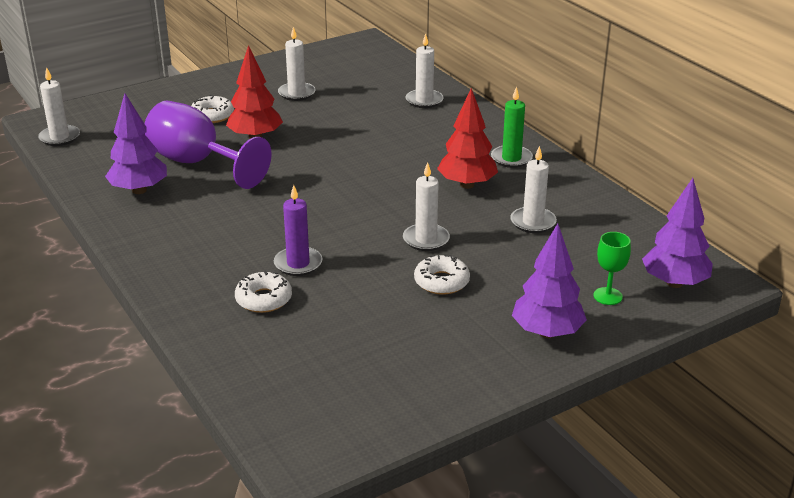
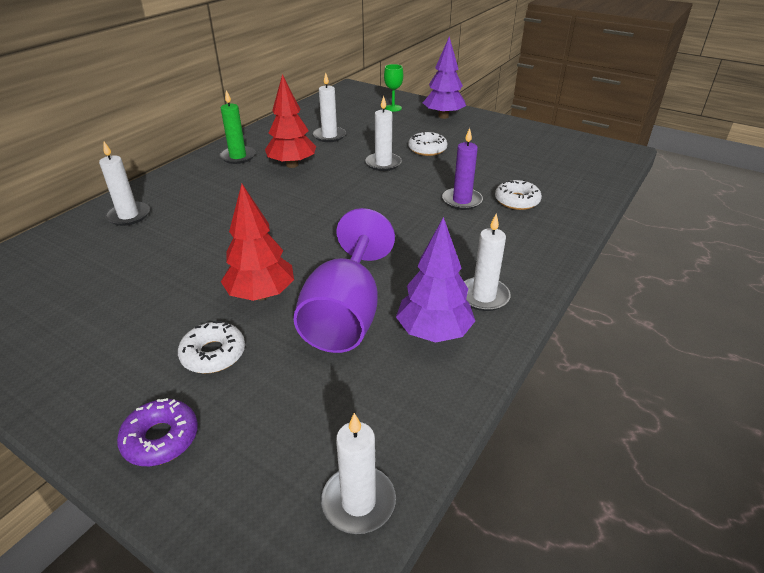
camera: 115 degrees left, 5 degrees up
(164, 97) = (161, 438): none -> purple donut
(296, 93) = (123, 304): white candle -> white candle (483, 296)
(674, 283) = (363, 96): purple tree -> none

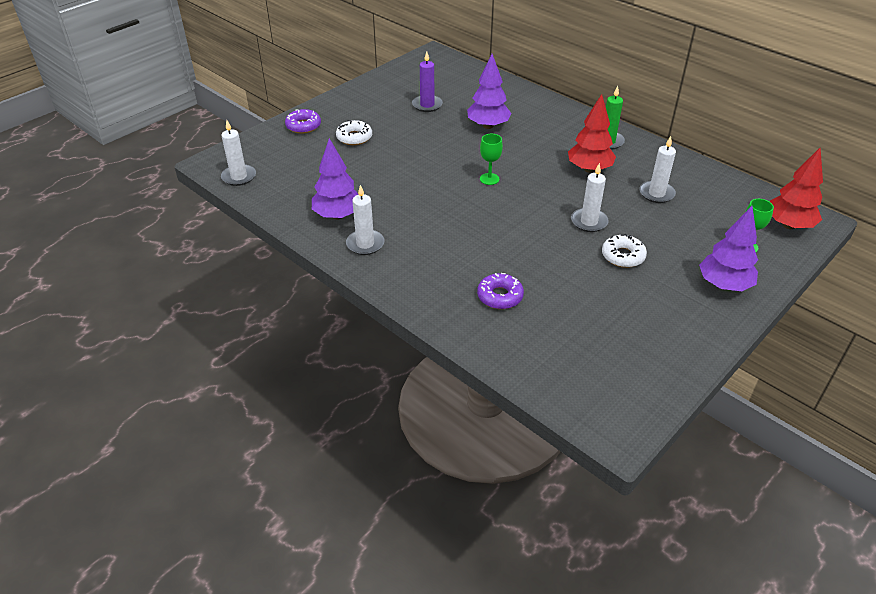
camera: 100 degrees right, 5 degrees up
(128, 215) = (512, 100): white candle -> none
(193, 229) = (488, 126): none -> purple tree
(261, 295) = (402, 152): red tree -> red tree (788, 225)
(319, 219) = (489, 179): none -> green goblet
(345, 314) = (370, 183): purple goblet -> none
(462, 200) = (506, 260): purple candle -> purple candle (427, 105)
(517, 201) = (500, 296): white donut -> purple donut

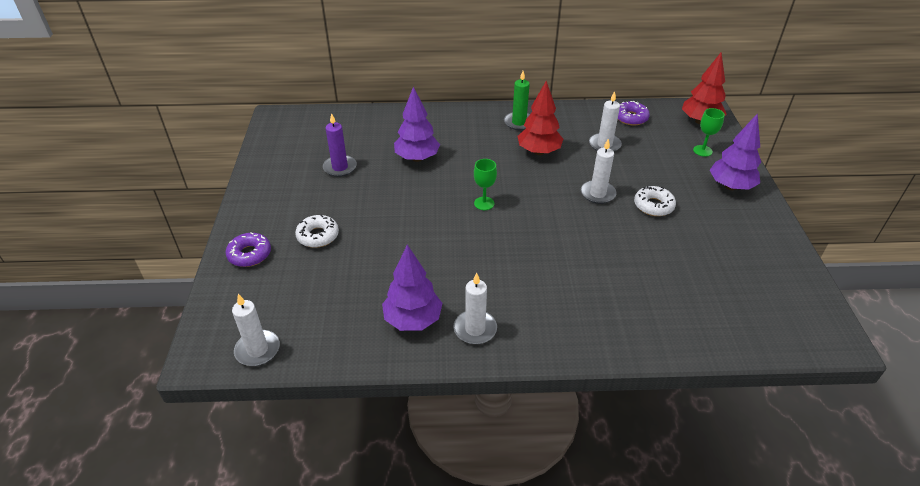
camera: 45 degrees left, 0 degrees up
(500, 296) = (631, 296): purple donut -> purple donut (630, 118)

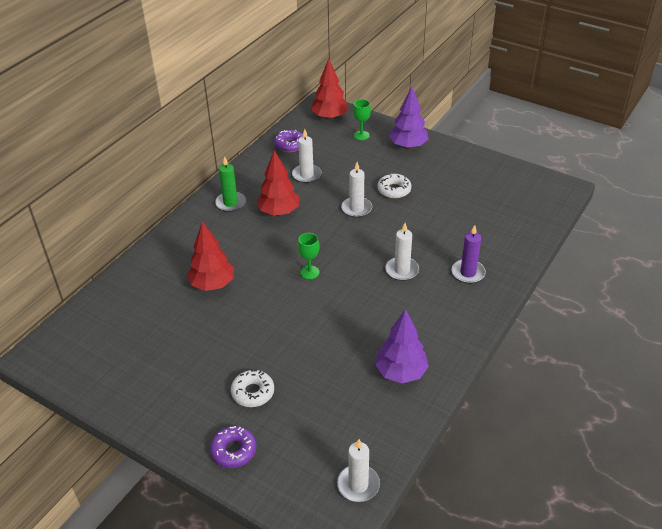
camera: 55 degrees left, 0 degrees up
(340, 167) = (172, 340): purple candle -> purple candle (468, 273)
(417, 158) = (212, 284): purple tree -> red tree
(475, 329) = (436, 342): white candle -> white candle (402, 270)

